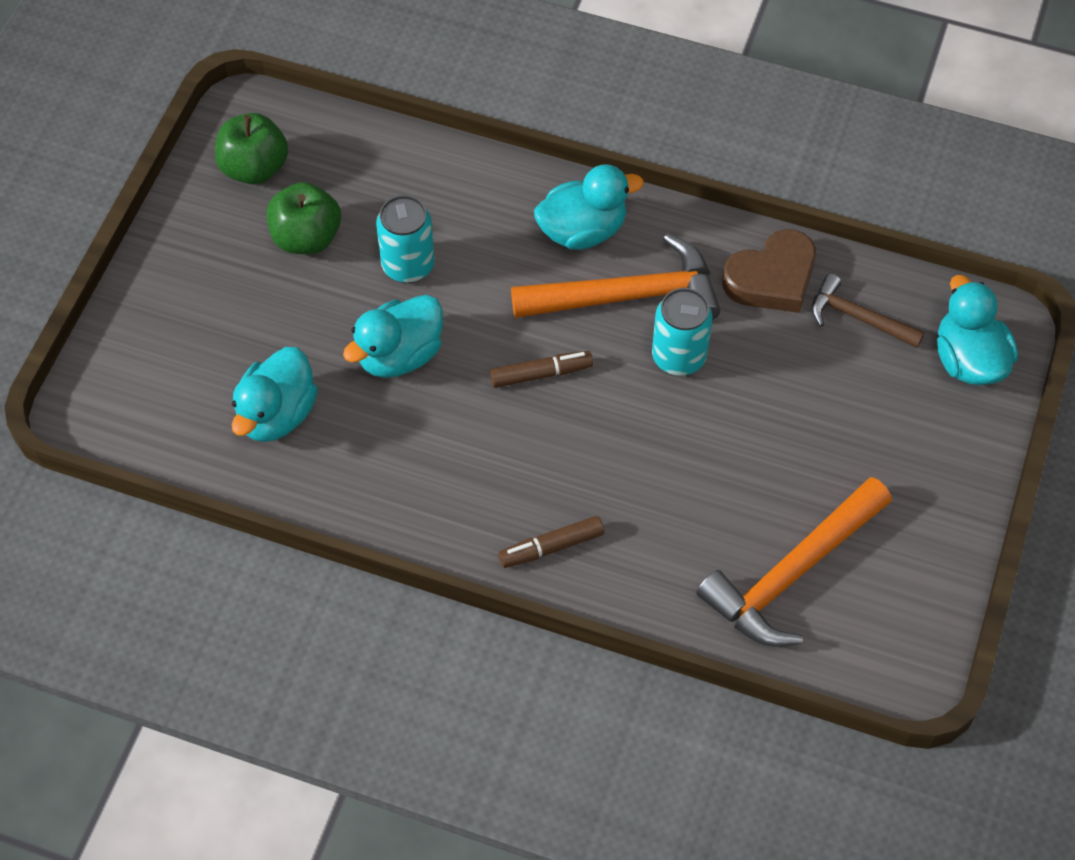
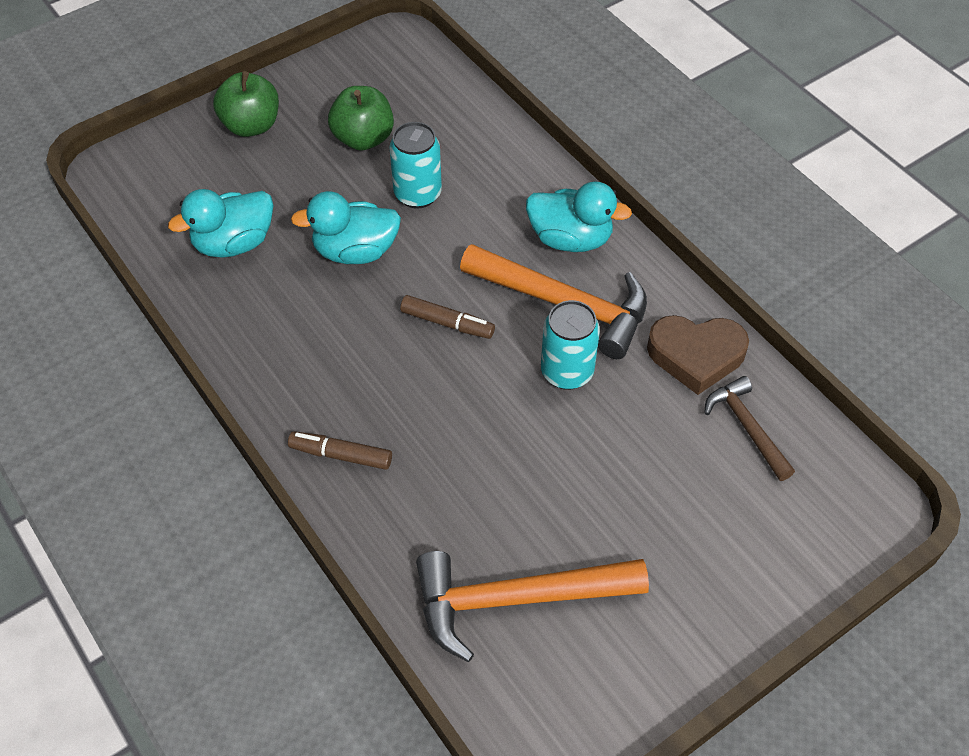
camera: 35 degrees right, 5 degrees down
(254, 168) = (370, 76): green apple -> green apple (251, 125)
(968, 360) = (821, 518): turquoise duck -> none

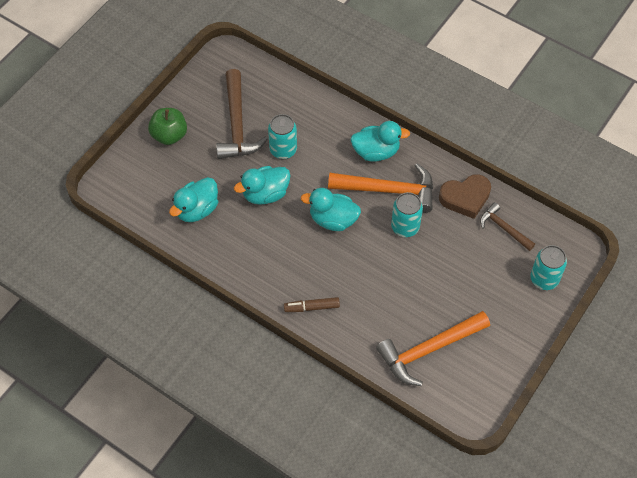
camera: 20 degrees left, 5 degrees up
(363, 138) = (237, 125): green apple -> brown hammer
(447, 323) = (333, 220): brown marker -> turquoise duck
(790, 541) = (544, 279): none -> turquoise can

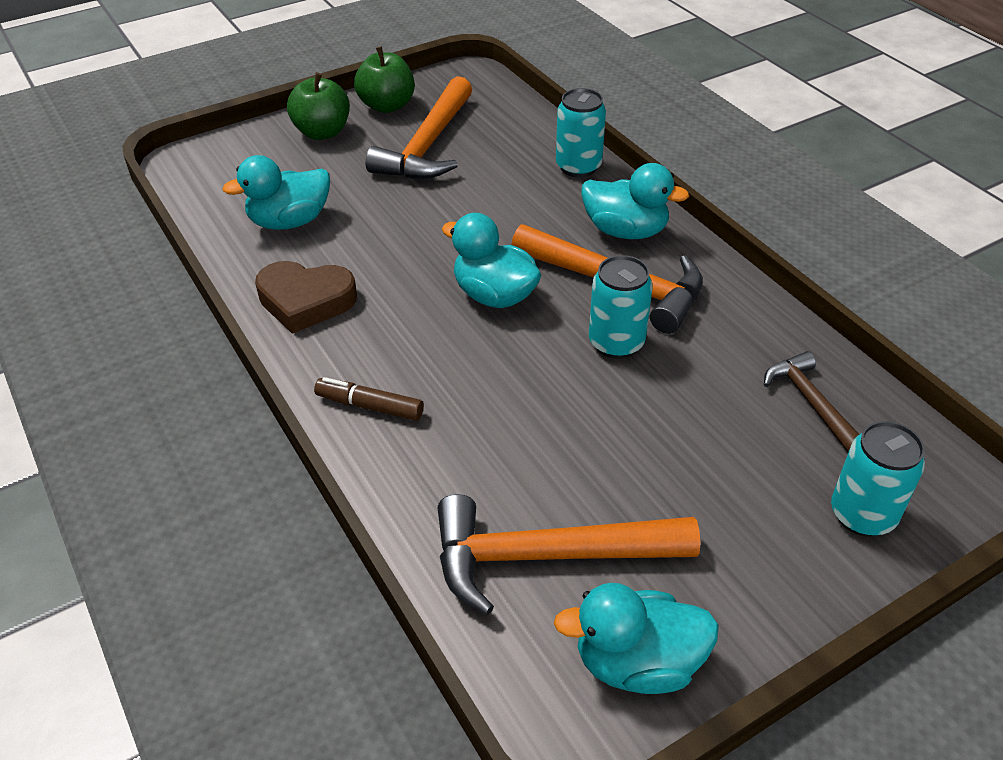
camera: 25 degrees right, 15 degrees down
(193, 99) = (387, 106): none -> green apple
(237, 125) = (428, 145): brown hammer -> orange hammer
(265, 194) = (408, 233): turquoise duck -> turquoise duck (637, 663)
(283, 150) = (475, 190): turquoise can -> turquoise can (578, 167)
(465, 198) = (754, 335): brown heart -> brown heart (306, 301)

